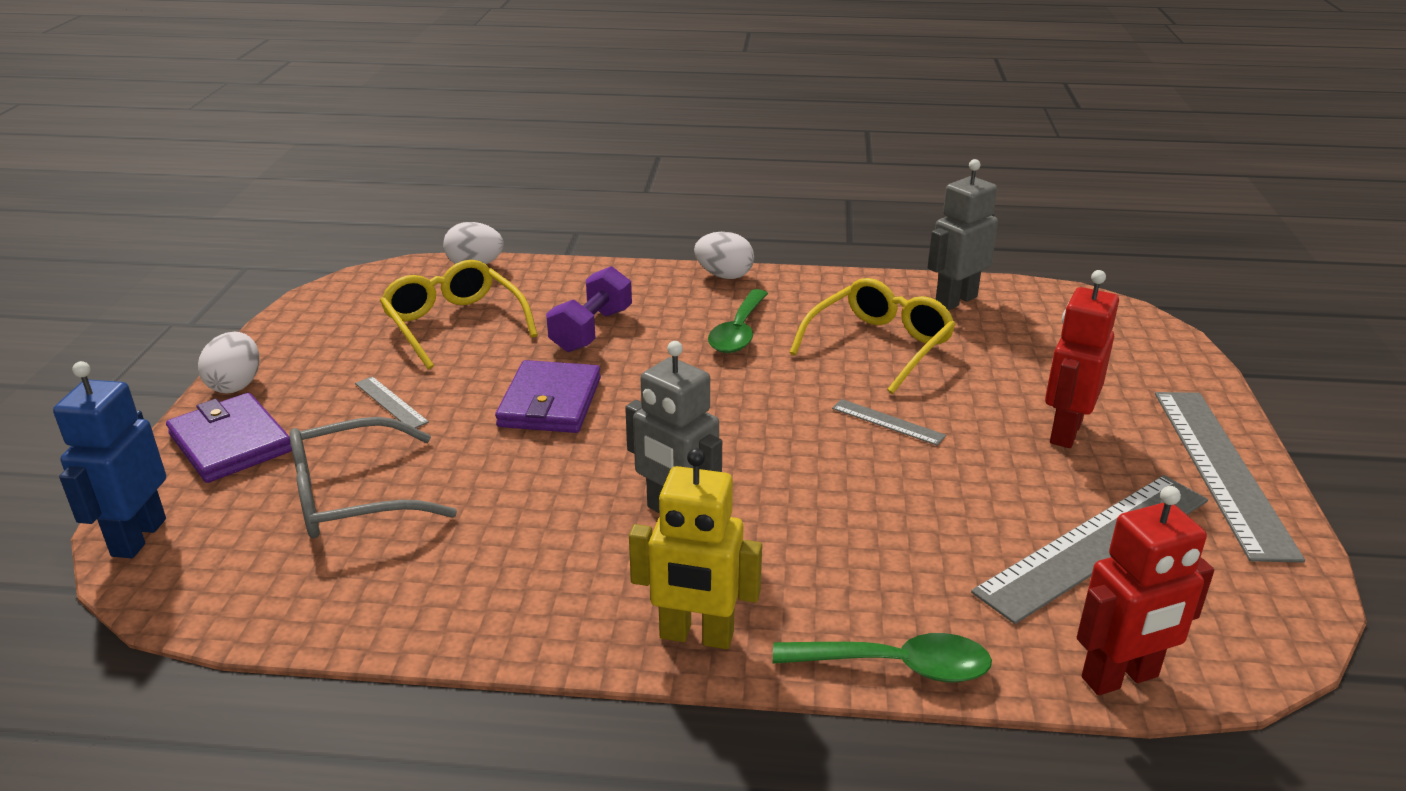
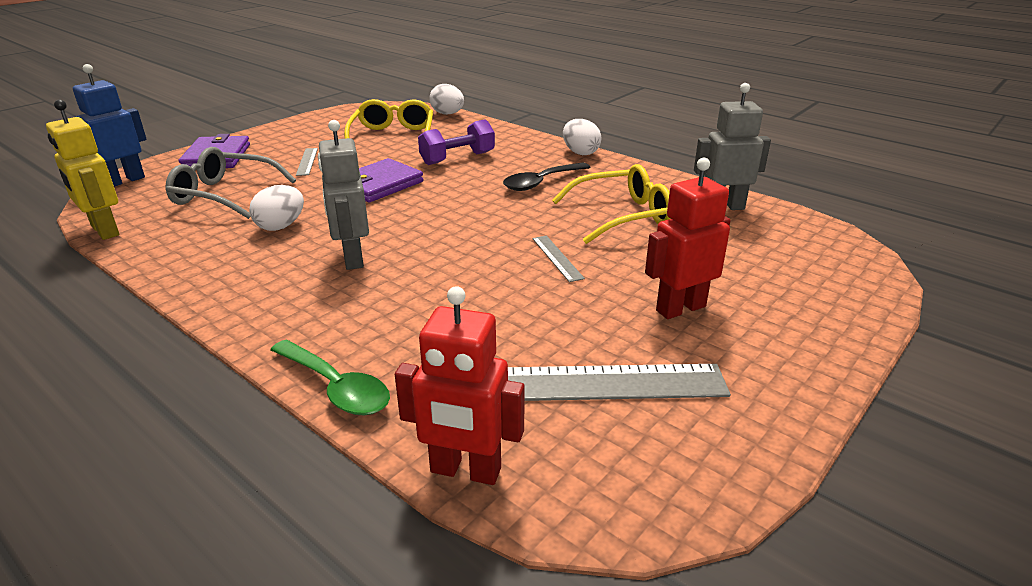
camera: 35 degrees right, 0 degrees up
(236, 385) = (258, 135): white egg -> white egg (281, 226)
(696, 636) = (261, 320): yellow robot -> yellow robot (104, 231)
(738, 332) = (541, 182): green spoon -> black spoon
(1221, 470) = (780, 381): grey ruler -> none

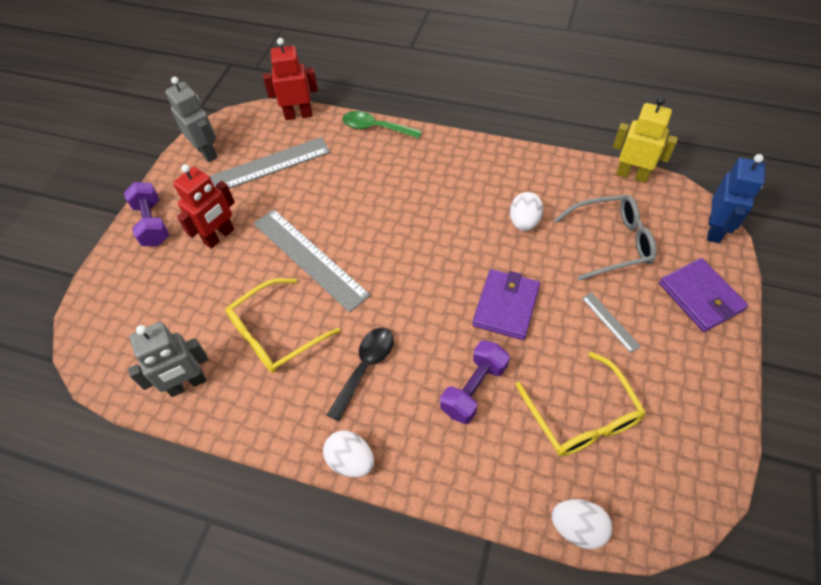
camera: 160 degrees right, 25 degrees up
(352, 258) = (444, 208): grey robot -> grey robot (207, 152)
(557, 258) = (309, 258): grey ruler -> grey ruler, size x2.26
(799, 353) = (152, 223): none -> purple dumbbell

